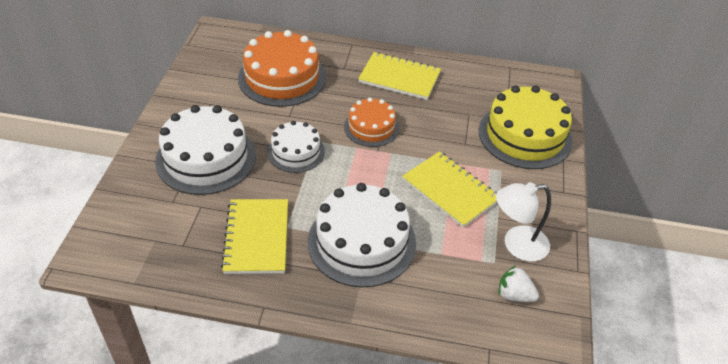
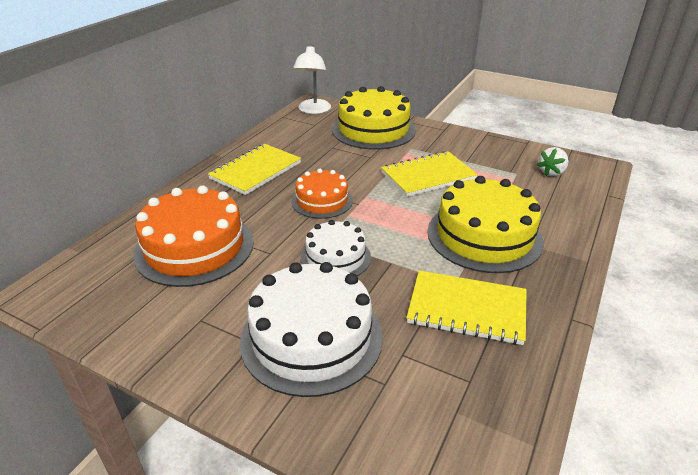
camera: 70 degrees left, 10 degrees down
(361, 242) = (484, 236): white cake -> yellow cake
(517, 245) = (498, 160): white lamp -> white lamp (313, 110)

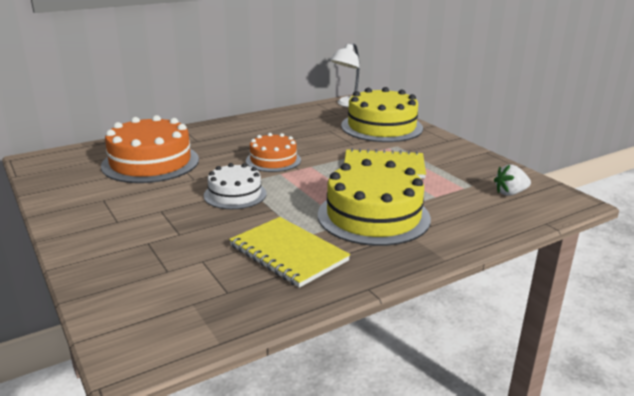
camera: 30 degrees right, 10 degrees down
(256, 171) = (250, 131): yellow notebook -> none
(311, 337) = (155, 231): white cake -> none

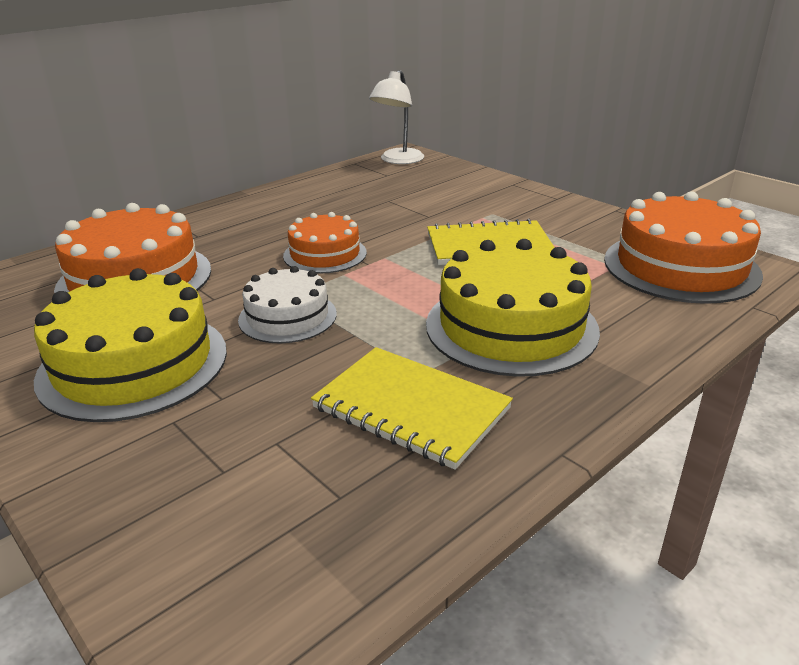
camera: 10 degrees left, 5 degrees up
(381, 127) = (458, 188): yellow cake -> yellow cake (133, 364)
(510, 193) = (681, 266): white strawberry -> orange cake

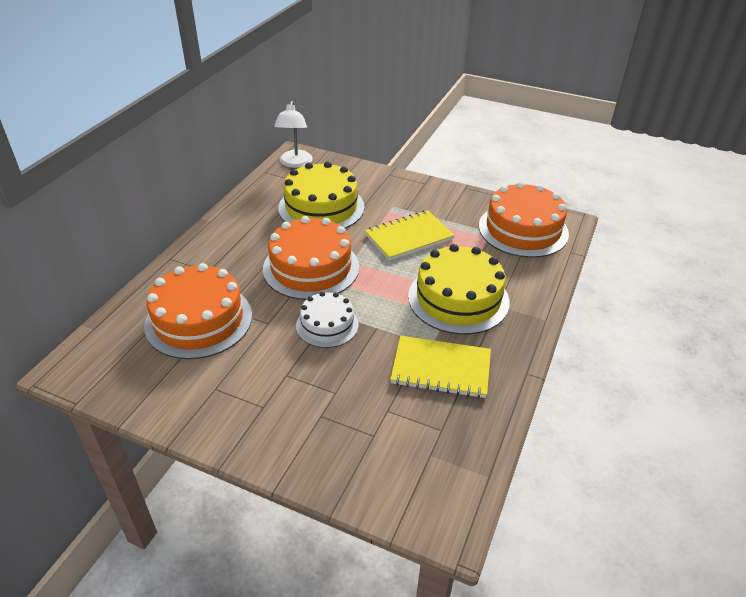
camera: 25 degrees left, 10 degrees up
(133, 364) = (262, 385): yellow cake -> yellow cake (321, 207)
(325, 254) = (311, 267): orange cake -> orange cake, size x1.69

